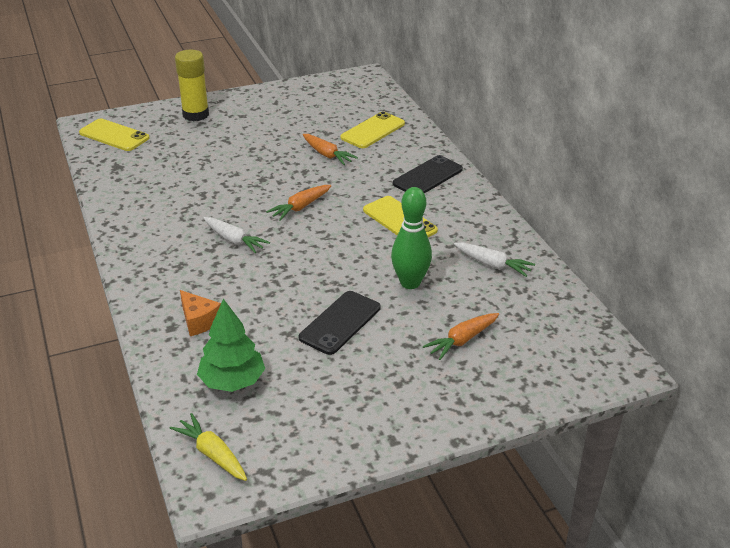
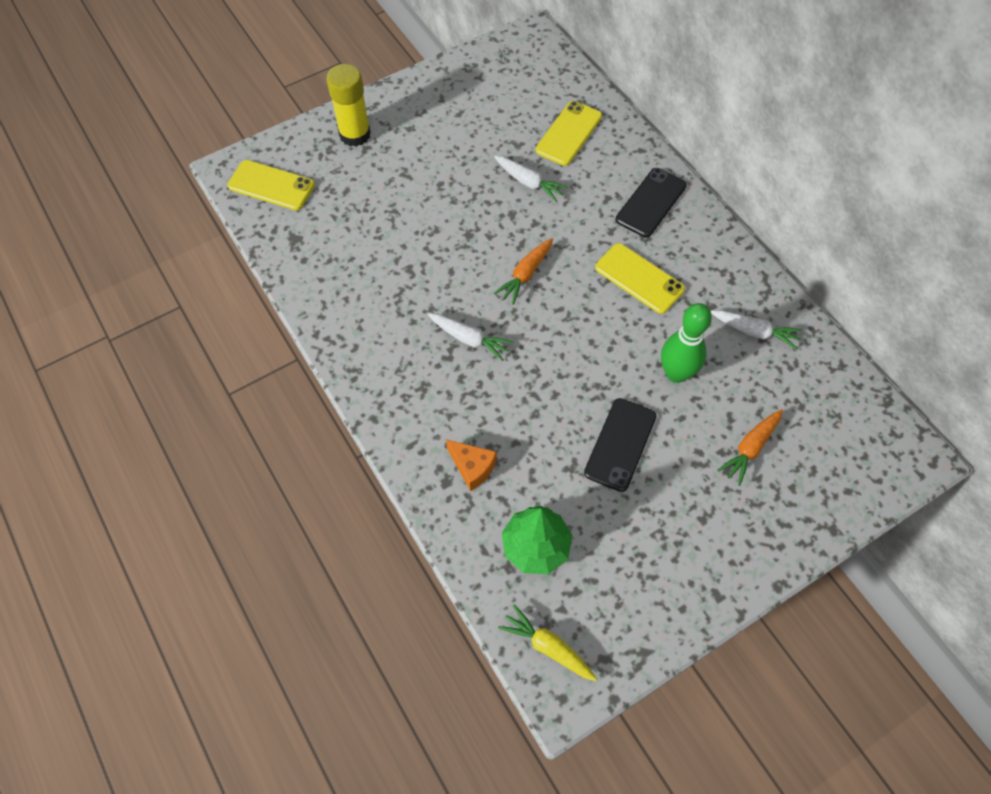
camera: 10 degrees left, 25 degrees up
(327, 155) = (529, 182): orange carrot -> white carrot

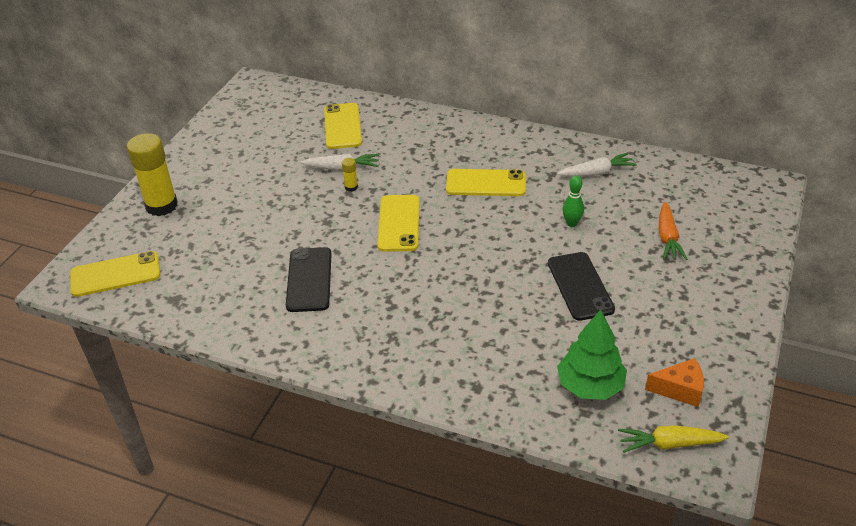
camera: 35 degrees left, 20 degrees down
(469, 339) = (397, 285): white carrot -> none
(472, 467) = (487, 365): orange cheese -> orange cheese (679, 390)
(518, 209) = (351, 187): none -> yellow glue stick
(525, 274) = (399, 223): orange carrot -> yellow phone
(651, 203) = (446, 137): black phone -> black phone (309, 279)
(676, 373) = (572, 223): green bowling pin -> green bowling pin, size x0.55

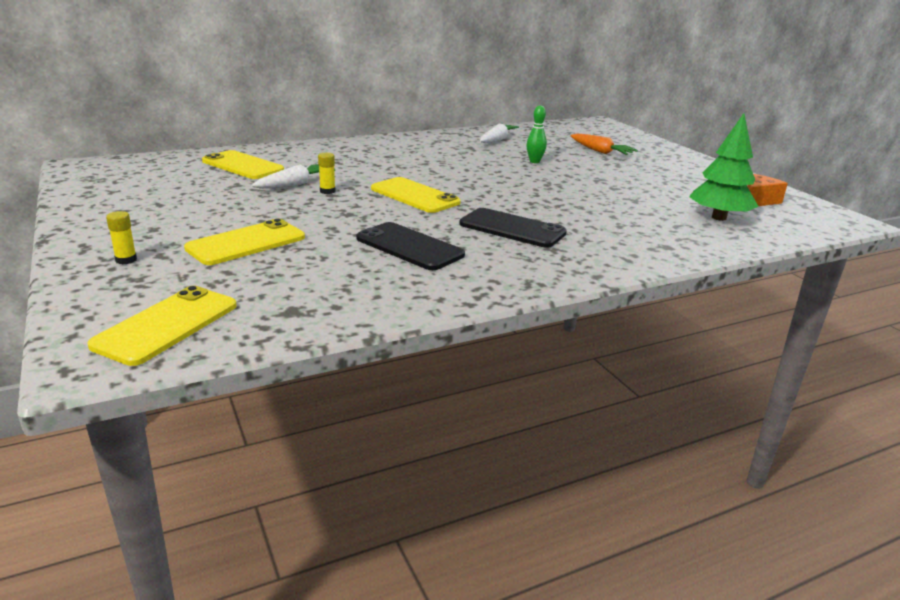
camera: 50 degrees left, 15 degrees down
(161, 206) = (126, 260): yellow glue stick -> yellow glue stick, size x0.42
(486, 183) = (435, 161): yellow phone -> yellow phone (246, 243)
(580, 286) = (606, 183): black phone -> black phone (512, 229)
(669, 444) = (810, 222): yellow carrot -> none

